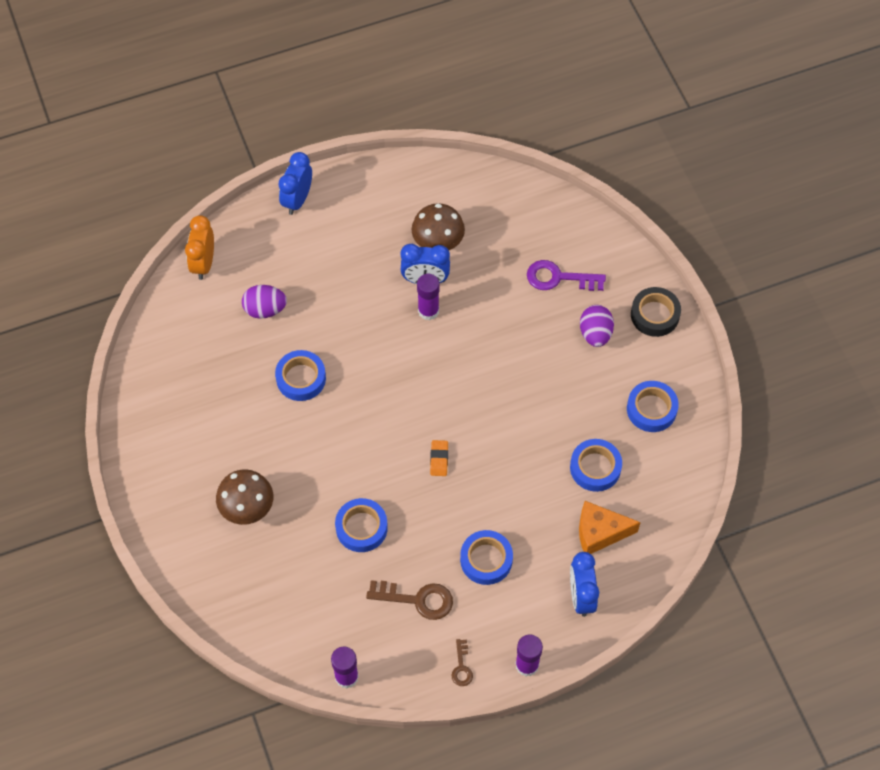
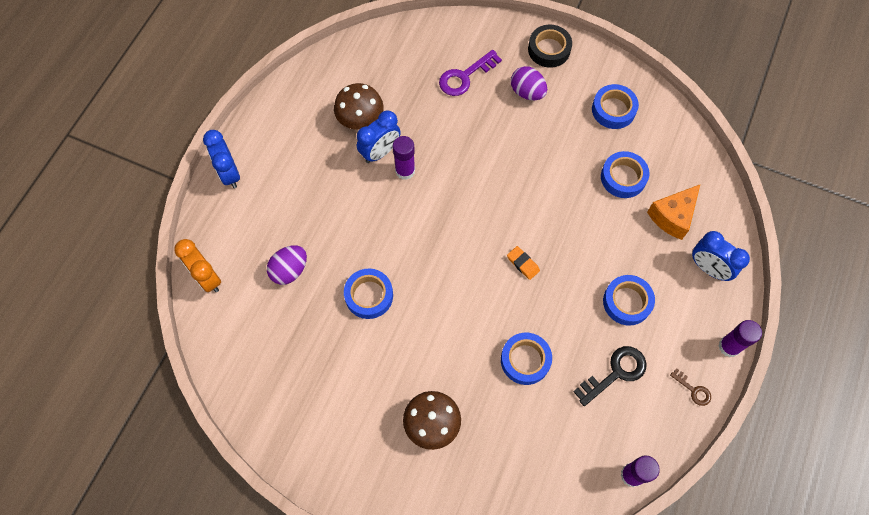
camera: 45 degrees left, 5 degrees up
(417, 599) = (615, 372): brown key -> black key

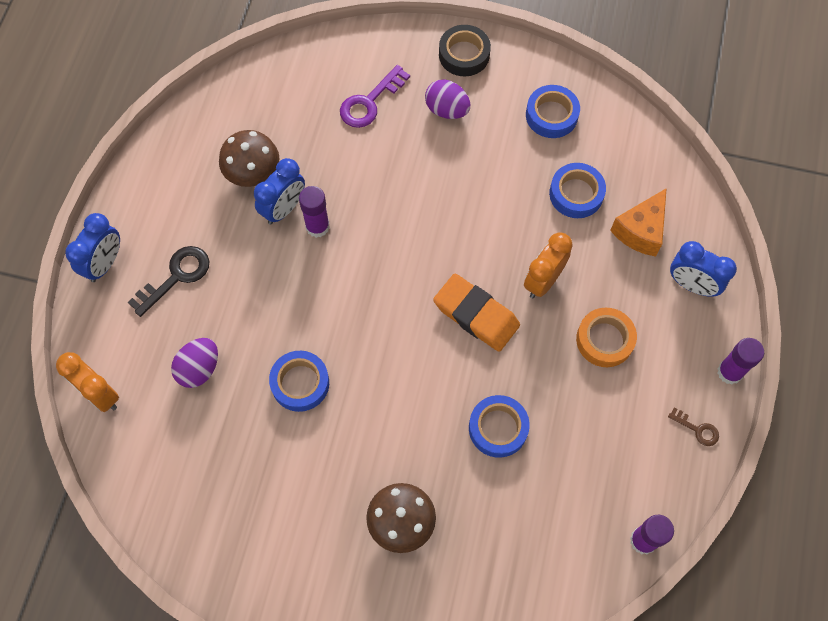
camera: 10 degrees left, 0 degrees up
(229, 173) = (104, 263): blue clock -> blue clock turned 120 degrees counterclockwise
(523, 264) = (476, 315): orange eraser -> orange eraser, size x2.08
(583, 245) = (543, 281): none -> orange clock
(615, 372) = (605, 425): black key -> black key (176, 276)
(627, 302) = (604, 340): blue tape -> orange tape

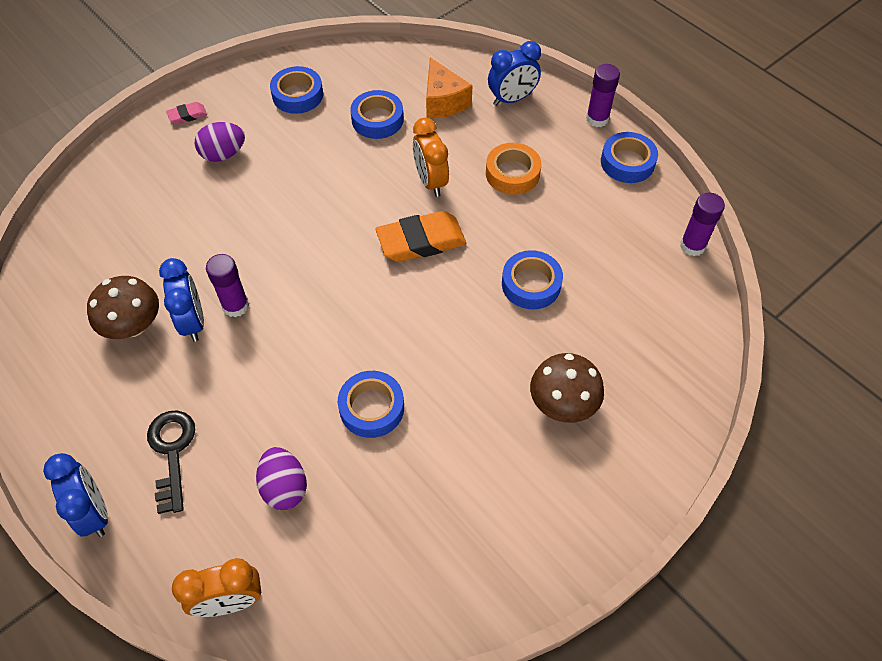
camera: 55 degrees left, 10 degrees down
(369, 102) = (160, 200): purple key -> none
(464, 54) = (187, 115): black tape -> pink eraser
(697, 429) = (627, 162): brown key -> blue tape

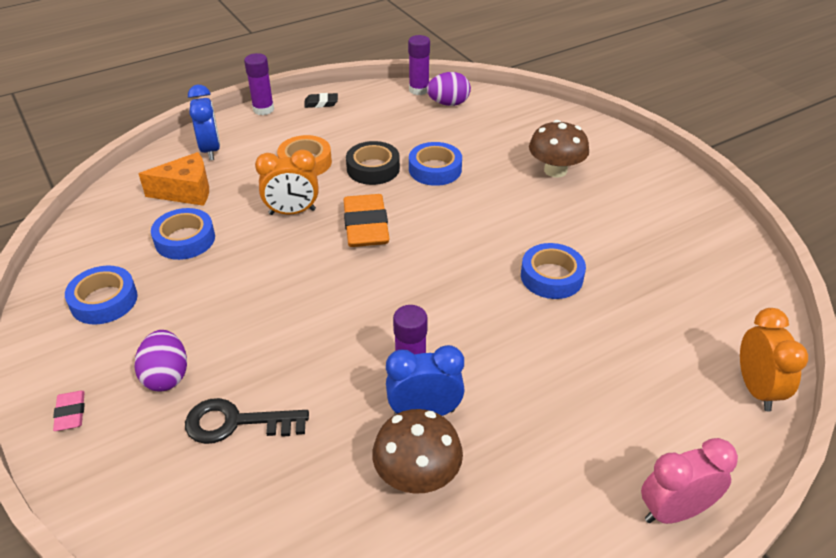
camera: 80 degrees left, 15 degrees down
(94, 512) = (674, 511): blue clock -> pink clock
(172, 452) = (597, 435): black key -> black key (236, 423)
(284, 487) = (635, 343): purple egg -> purple egg (448, 103)
(517, 230) = (373, 168): none -> black tape
(627, 162) = (321, 103): blue tape -> black eraser

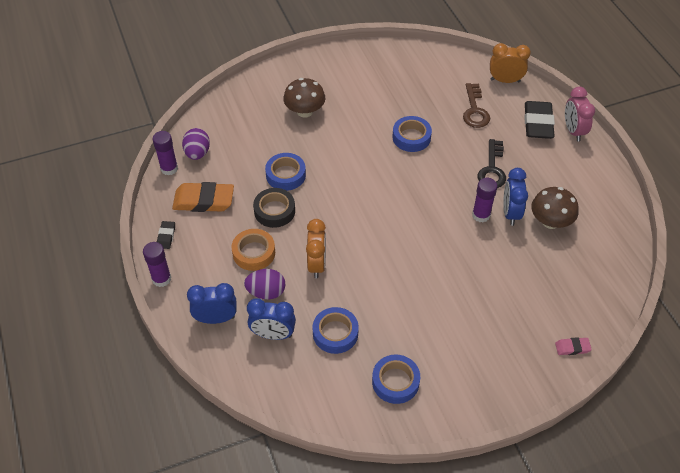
camera: 80 degrees left, 10 degrees up
(70, 413) = (498, 390): pink eraser -> pink eraser (572, 348)
(166, 376) = (472, 338): purple egg -> purple egg (266, 292)
(186, 192) = (273, 334): orange cheese -> blue clock
(236, 423) = (511, 301): black key -> black key (492, 169)
(366, 226) = (343, 222): orange eraser -> orange eraser (204, 201)
(652, 349) = (475, 110): none -> brown key
(666, 447) = (538, 123): none -> black eraser

